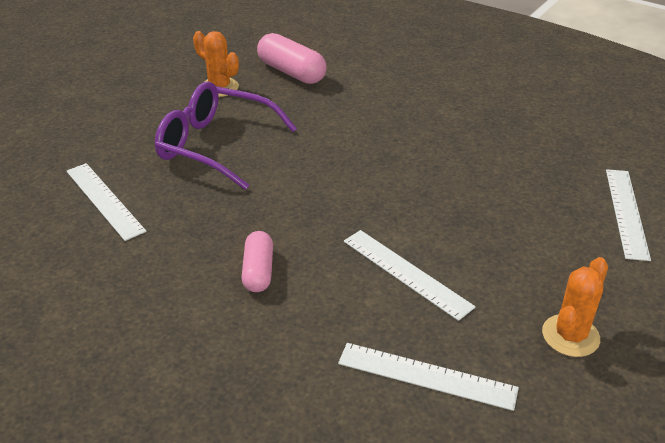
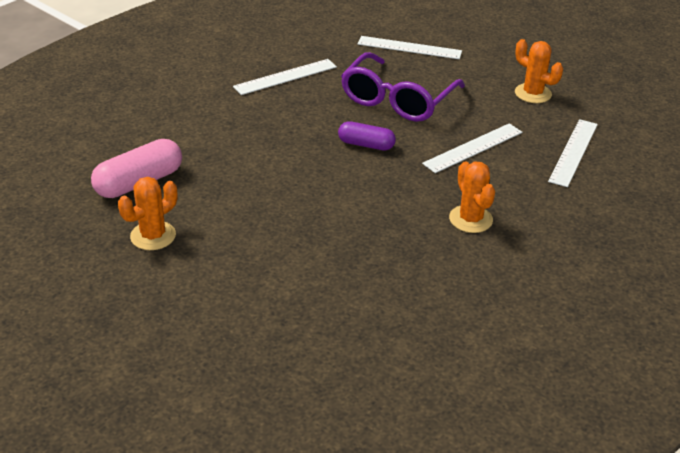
camera: 85 degrees left, 0 degrees up
(105, 200) = (360, 317): white ruler -> white ruler (285, 77)
(215, 145) = (275, 240): purple glasses -> purple glasses (397, 100)
(258, 271) = (470, 219): pink capsule -> orange cactus
(386, 189) = (366, 145): none -> purple capsule

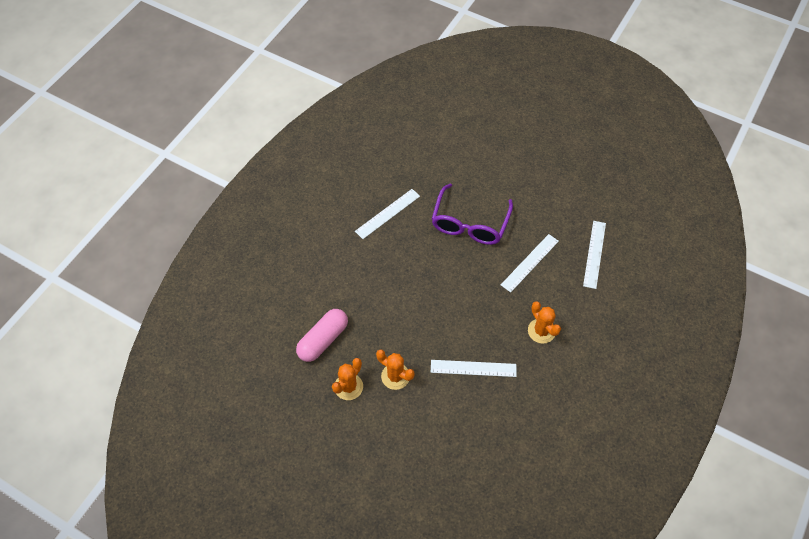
camera: 10 degrees left, 20 degrees up
(366, 145) = (460, 273): purple capsule -> none
(409, 48) = (465, 165): white ruler -> white ruler (473, 368)
(533, 93) = (558, 199): orange cactus -> orange cactus (395, 376)

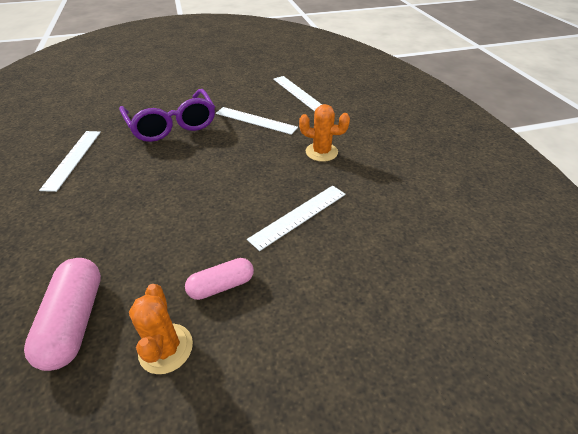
camera: 45 degrees left, 15 degrees down
(395, 376) = (221, 285): orange cactus -> pink capsule
(530, 263) = (255, 120): white ruler -> white ruler turned 60 degrees counterclockwise

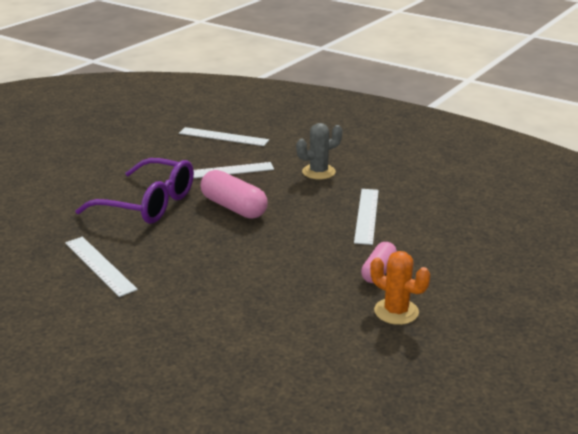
camera: 40 degrees left, 15 degrees down
(75, 321) = (315, 334): pink capsule -> pink capsule (234, 207)
(321, 152) = (318, 172): orange cactus -> grey cactus

